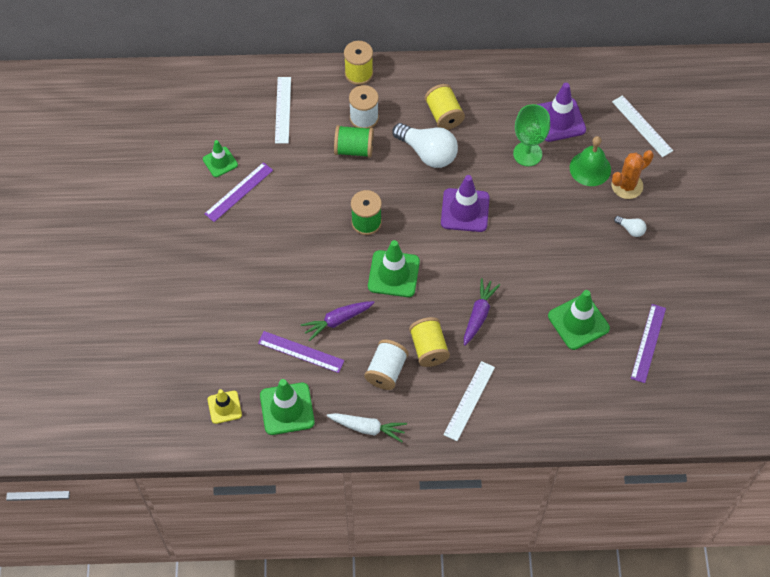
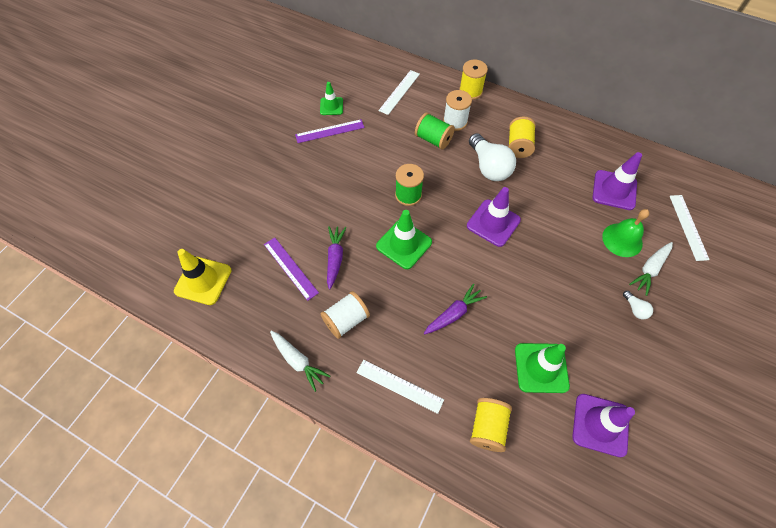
camera: 30 degrees right, 0 degrees up
(224, 407) = (203, 280): yellow traffic cone -> yellow traffic cone, size x1.62
(287, 409) = (247, 308): green traffic cone -> none
(337, 321) = (335, 258): purple carrot -> purple carrot turned 90 degrees clockwise
(428, 348) = (393, 320): yellow spool -> yellow spool (487, 427)
(469, 400) = (399, 386): white ruler -> white ruler turned 60 degrees clockwise
(527, 154) = (572, 204): green goblet -> none
(627, 186) = (650, 269): orange cactus -> white carrot
(648, 343) = (600, 424): purple ruler -> purple traffic cone

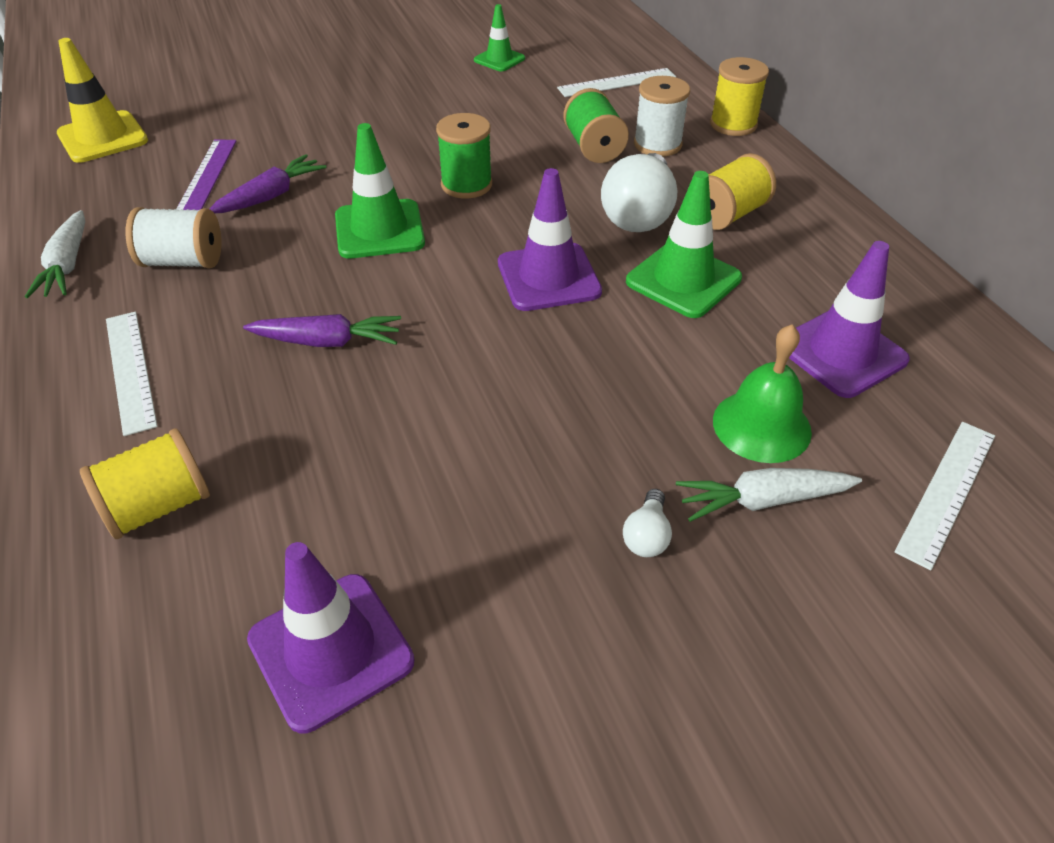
camera: 40 degrees right, 15 degrees down
(330, 131) = (460, 80): purple ruler -> none
(541, 368) = (353, 495): green traffic cone -> green traffic cone (683, 280)

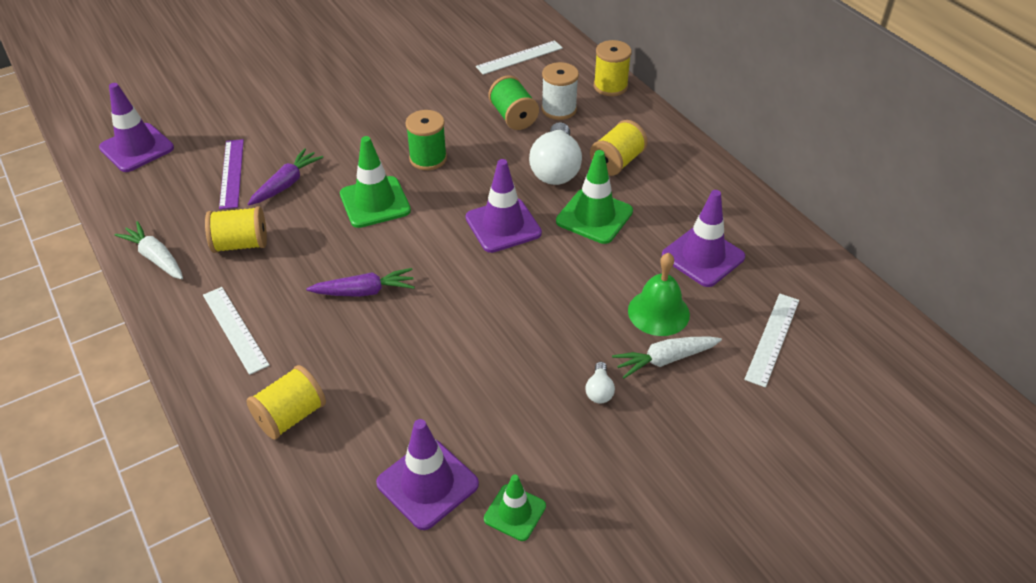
camera: 10 degrees left, 0 degrees up
(67, 265) = (156, 257): white carrot -> white carrot turned 150 degrees clockwise
(103, 137) = (137, 148): yellow traffic cone -> purple traffic cone
(183, 261) = (241, 244): white spool -> yellow spool
(499, 59) = (425, 44): green traffic cone -> green traffic cone (515, 512)

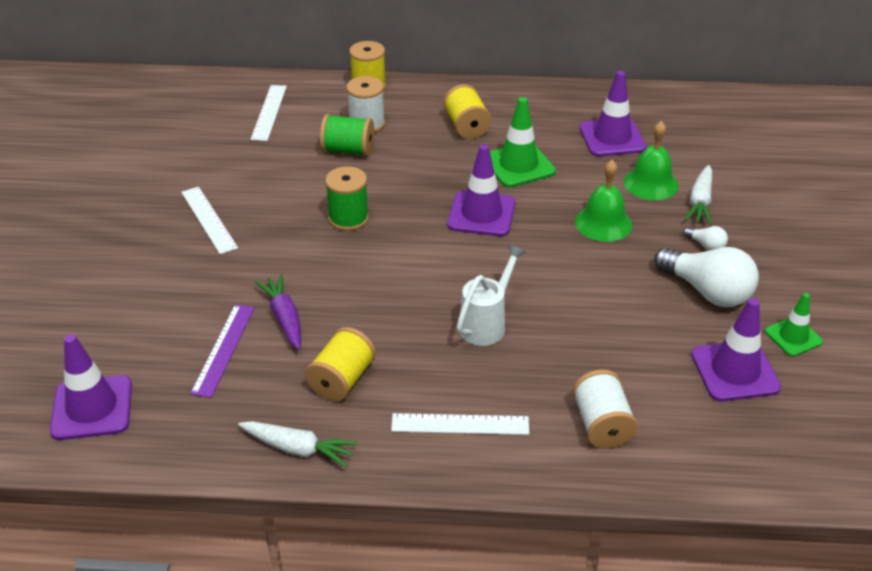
camera: 55 degrees left, 5 degrees down
(156, 257) = (298, 449): white carrot -> white carrot turned 150 degrees counterclockwise
(232, 173) = (223, 349): purple ruler -> purple ruler turned 75 degrees clockwise
(291, 416) = (601, 425): yellow spool -> white spool
(364, 291) = (487, 323): purple carrot -> white watering can
(375, 202) = (374, 272): green traffic cone -> none
(555, 169) = (441, 158): white light bulb -> white light bulb (707, 291)
(564, 305) = (603, 223): none -> green bell
(772, 339) = (718, 148): white ruler -> white ruler (208, 219)

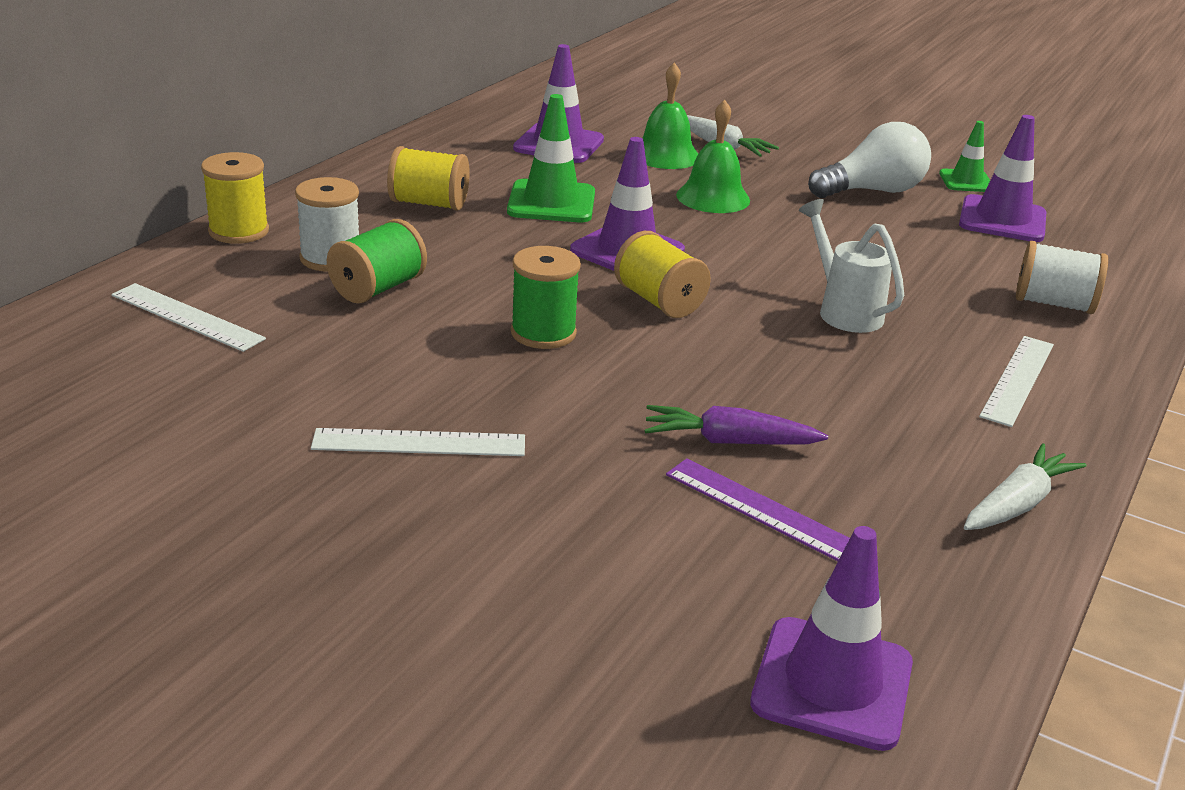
camera: 65 degrees left, 10 degrees down
(342, 380) = (893, 433): yellow spool -> yellow spool (659, 301)
(706, 245) = (797, 168): white light bulb -> none

